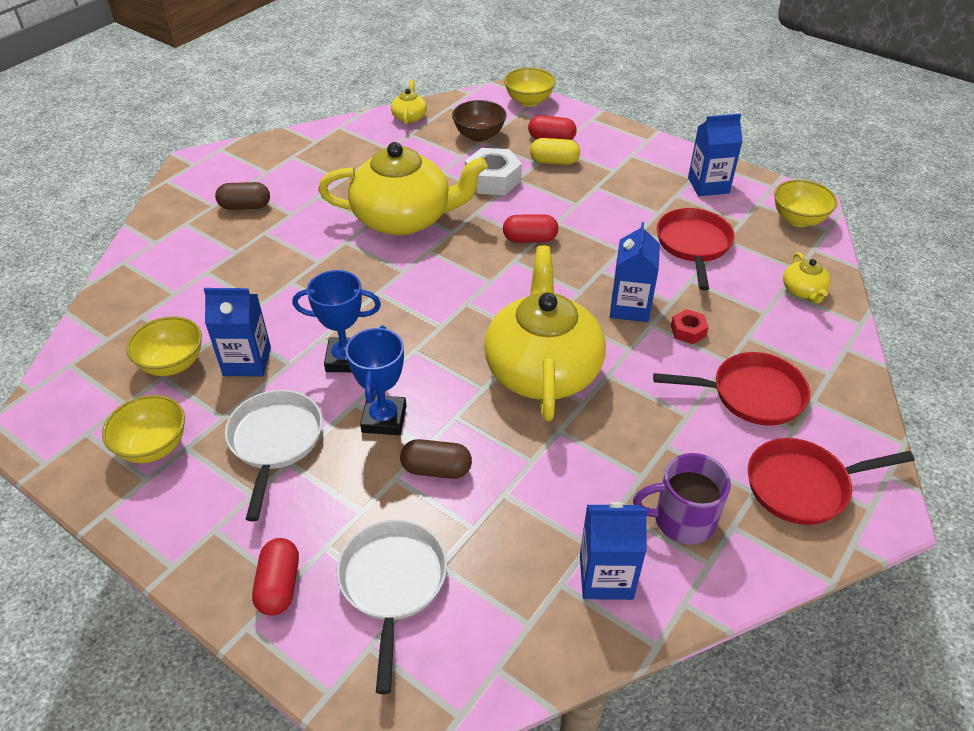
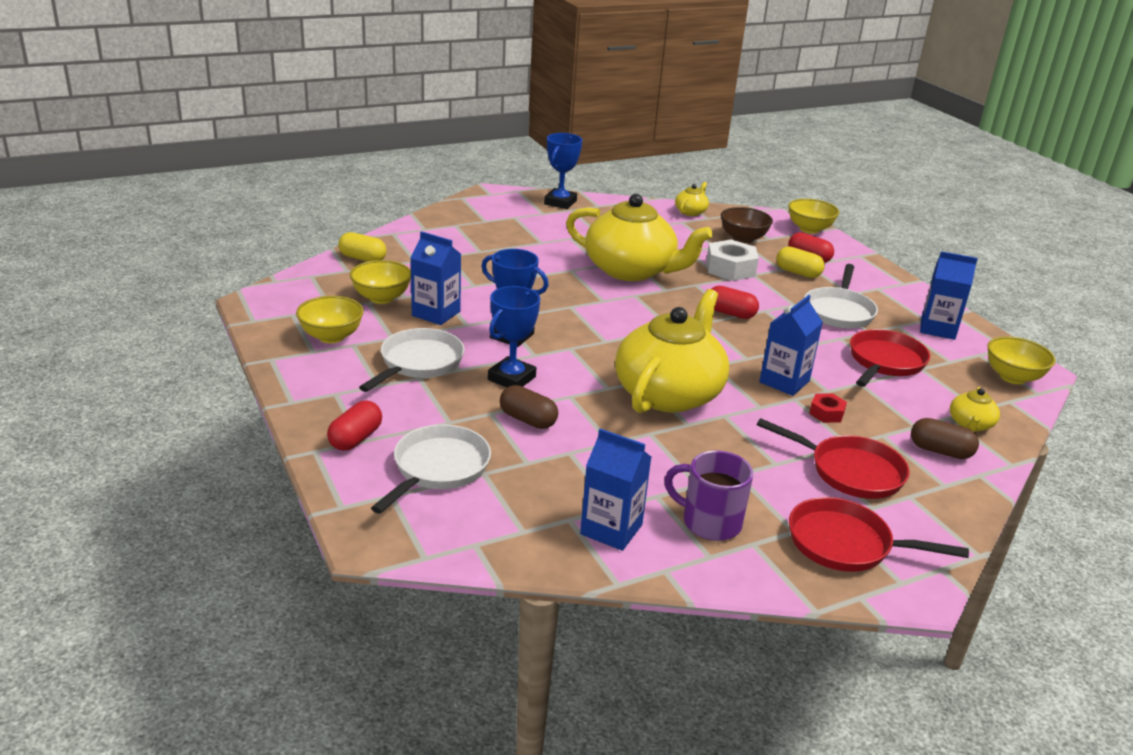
camera: 25 degrees right, 15 degrees down
(113, 314) = (362, 258): none -> yellow capsule
(245, 206) = (509, 228): brown capsule -> brown capsule (940, 451)
(275, 150) = (560, 202): none -> blue trophy
(618, 197) = (838, 311): none -> white pan

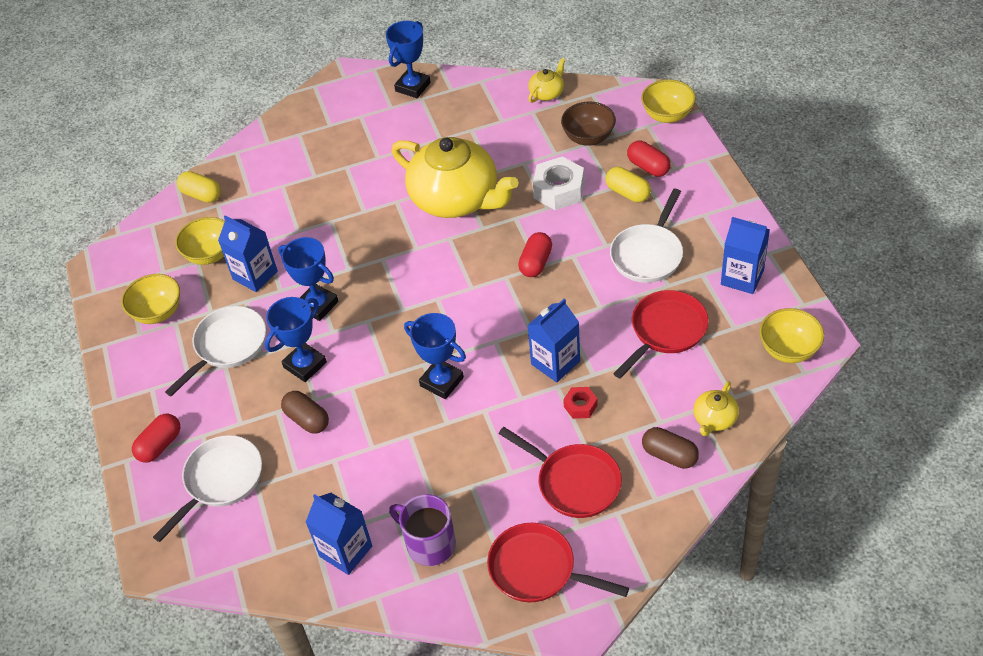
camera: 15 degrees right, 20 degrees up
(669, 393) = (441, 382): yellow teapot -> blue trophy
(730, 313) = (536, 263): red capsule -> red capsule turned 75 degrees clockwise

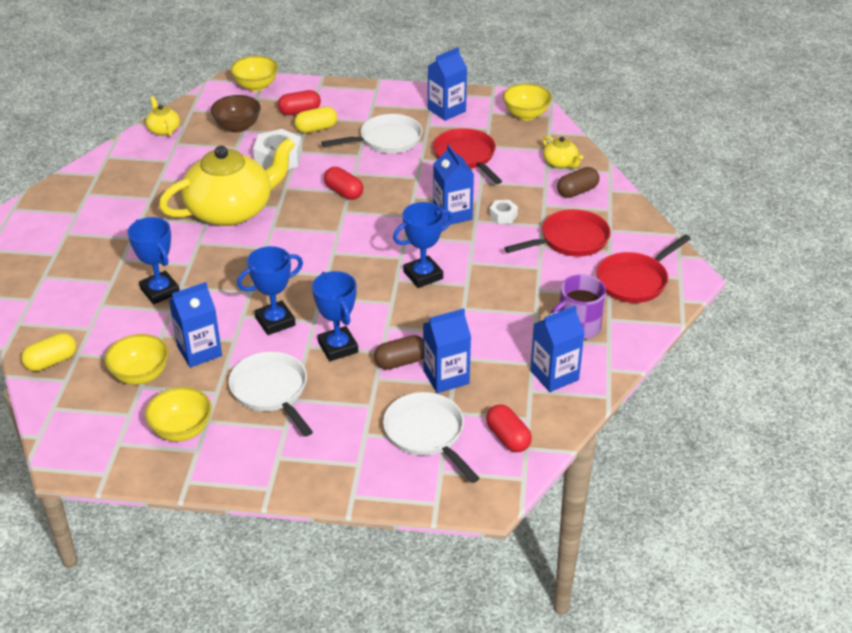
camera: 70 degrees left, 10 degrees down
(160, 445) = (353, 466): red capsule -> red capsule (508, 438)
(302, 463) = (446, 377): none -> blue carton
(413, 87) = (66, 194): blue trophy -> blue trophy (160, 291)
(580, 406) = (503, 215): red nut -> white nut
(648, 254) = (386, 140): white pan -> white pan turned 75 degrees counterclockwise

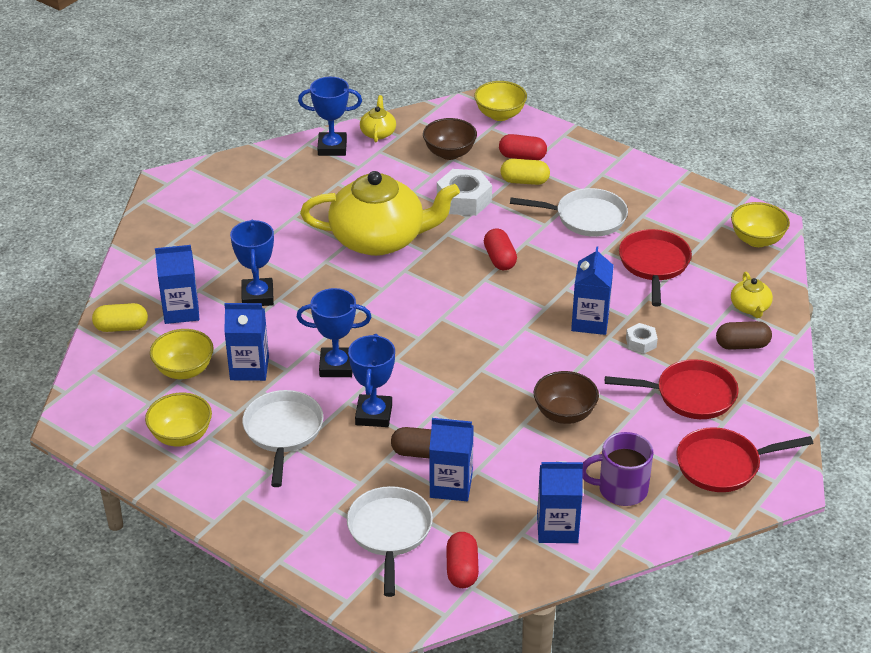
camera: 30 degrees right, 0 degrees up
(423, 275) = (510, 375): blue trophy -> blue trophy (332, 148)
(446, 110) = (674, 206): blue carton -> blue carton (181, 311)
(489, 288) = (564, 414): none -> brown bowl

